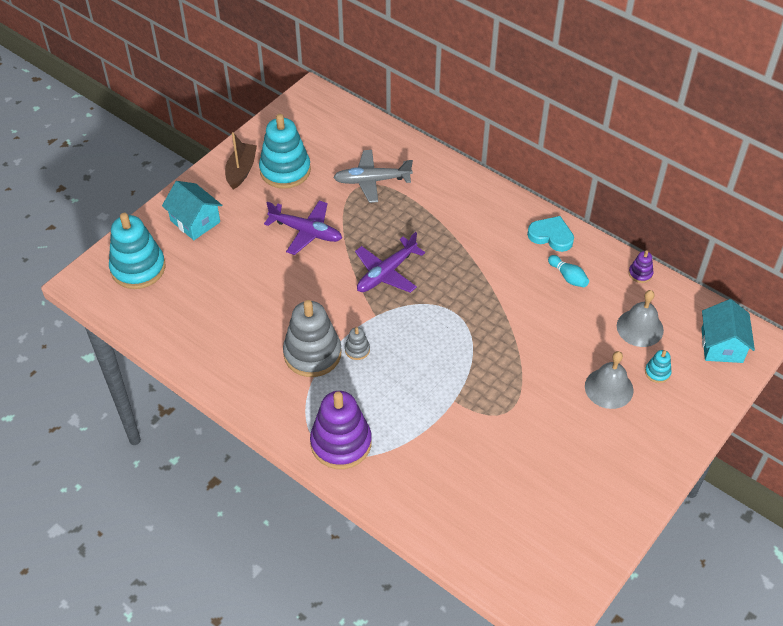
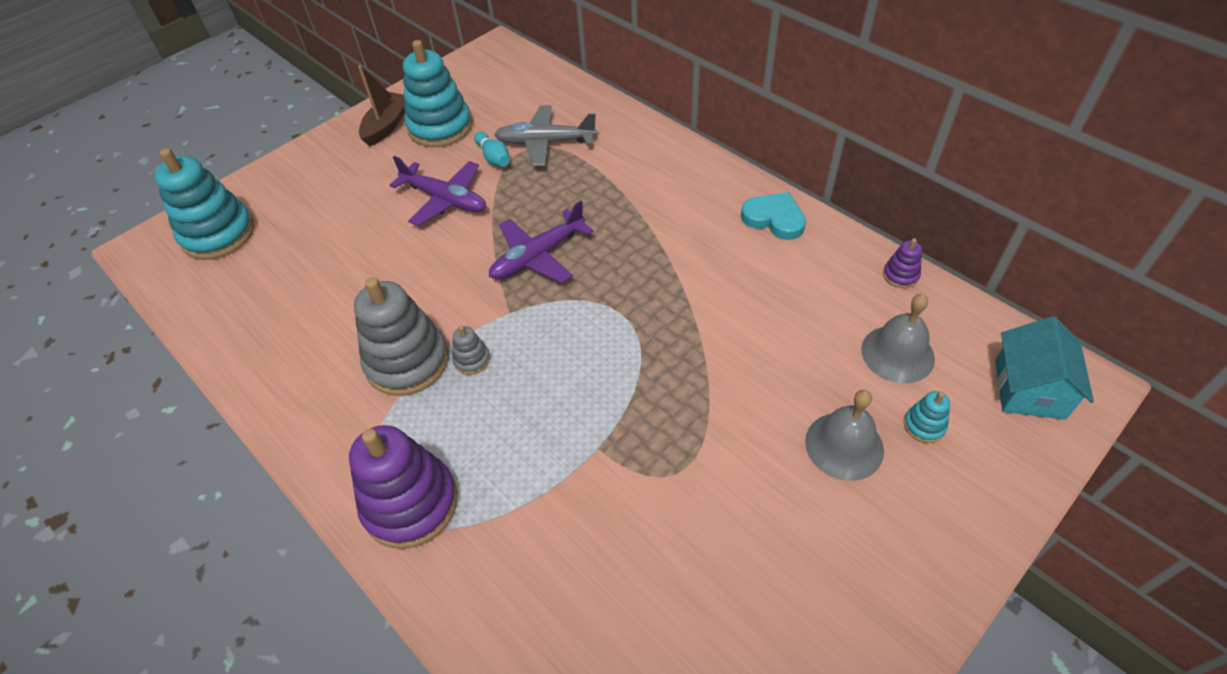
camera: 10 degrees right, 0 degrees up
(195, 221) = (310, 181): turquoise house -> none
(568, 277) = (793, 274): turquoise bowling pin -> turquoise bowling pin (494, 158)

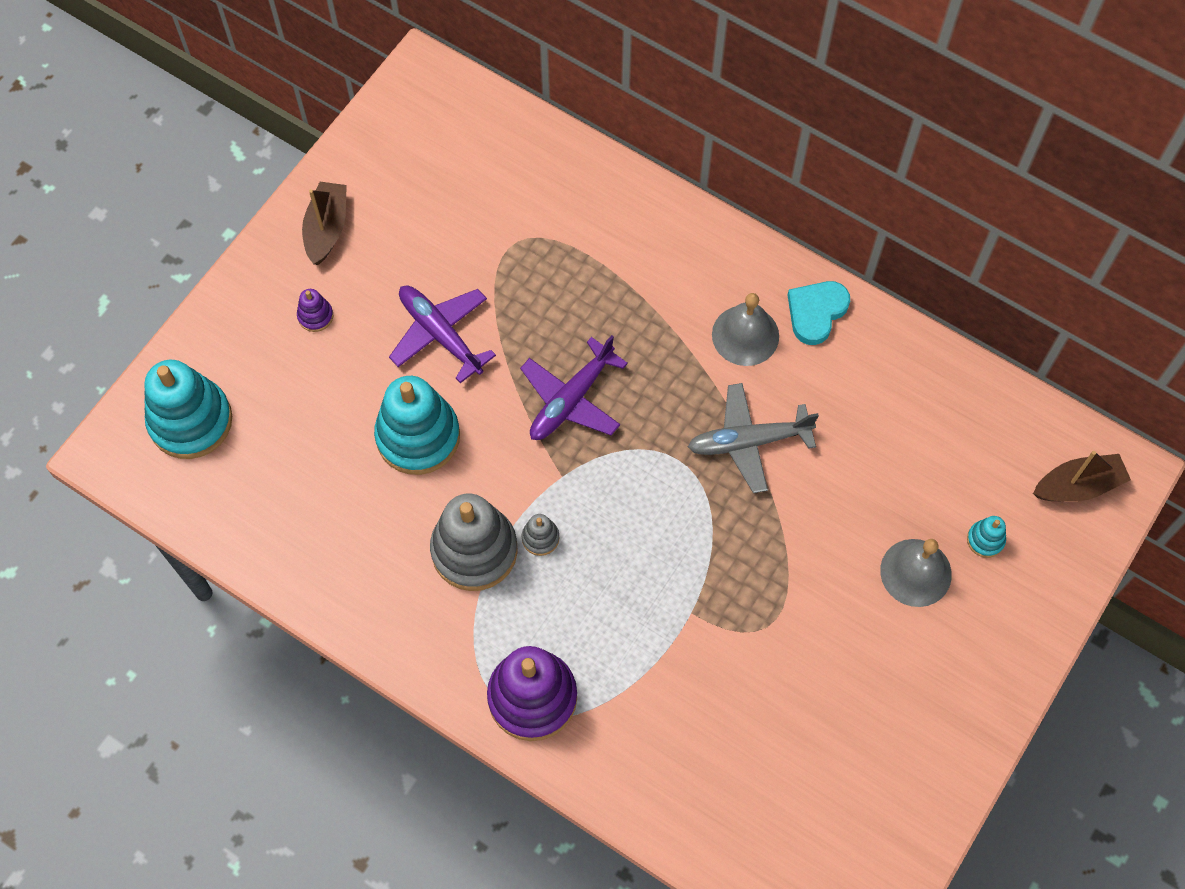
camera: 15 degrees left, 15 degrees up
(440, 127) = (395, 223): turquoise stacking toy -> turquoise stacking toy (418, 436)
(445, 199) = (440, 334): purple plane -> purple plane turned 150 degrees counterclockwise
(494, 158) = (478, 264): turquoise bowling pin -> none
(545, 142) = (533, 232): grey plane -> grey plane (749, 441)
(774, 219) = (816, 312): turquoise heart -> turquoise heart turned 75 degrees counterclockwise
(897, 354) = (956, 465): grey bell -> grey bell (745, 335)
(900, 275) = (953, 370): purple stacking toy -> purple stacking toy (315, 316)
(1029, 389) = (1078, 486): turquoise house -> brown boat

